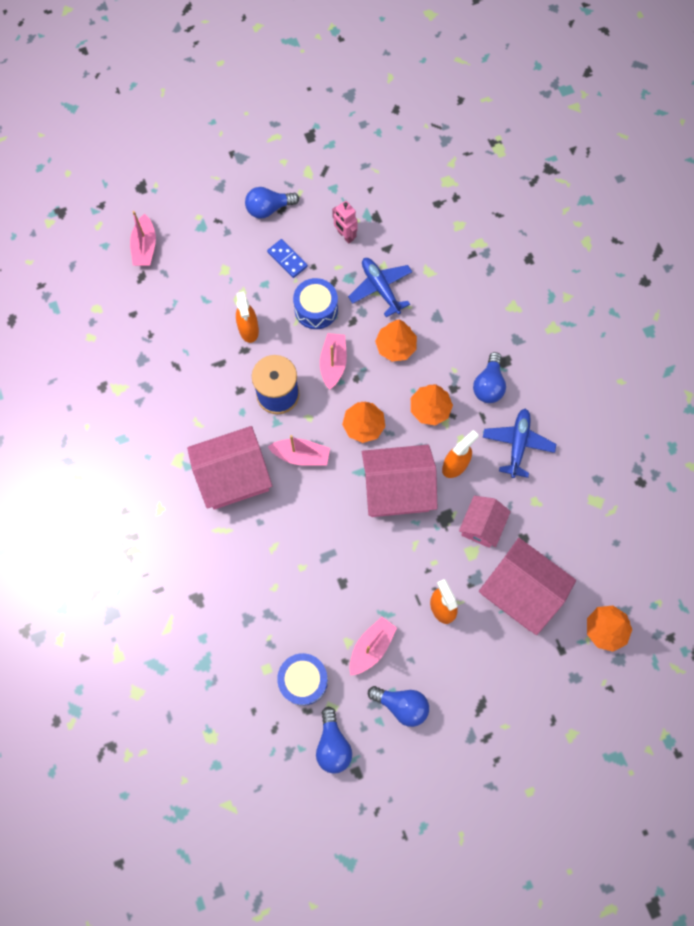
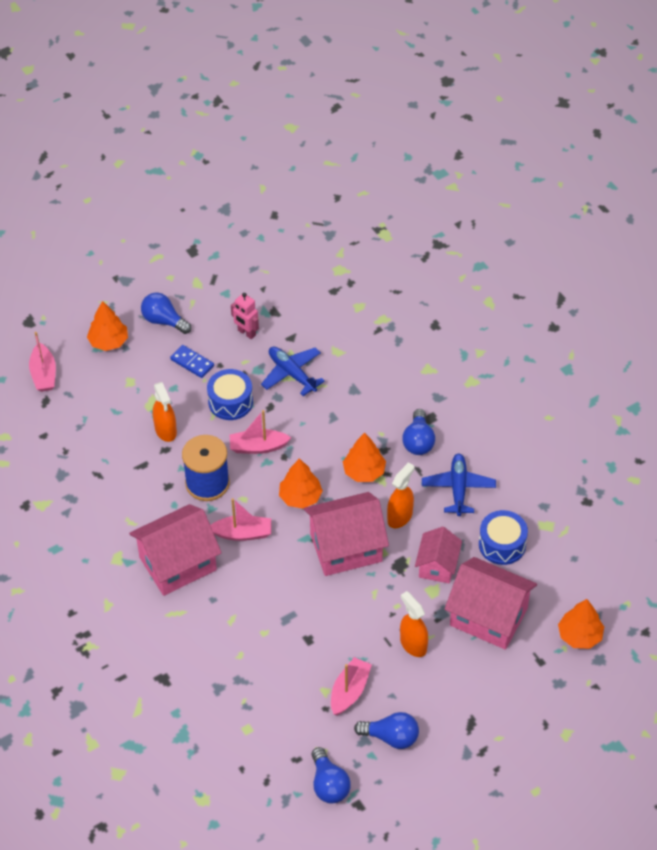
camera: 10 degrees left, 20 degrees down
(269, 208) = (164, 321): blue light bulb -> blue light bulb turned 60 degrees clockwise
(303, 680) = (287, 732): blue drum -> blue drum (502, 544)
(333, 363) = (258, 447): pink boat -> pink boat turned 90 degrees counterclockwise
(395, 346) = (318, 422): orange tree -> orange tree (108, 341)

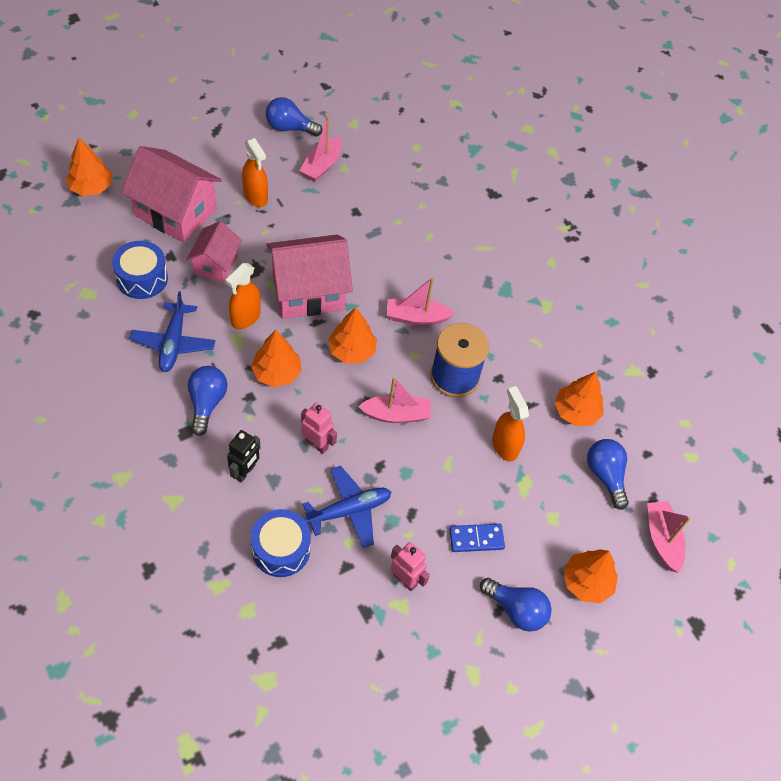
camera: 175 degrees right, 5 degrees up
(101, 463) = (576, 411): none -> orange tree
(177, 563) = (484, 294): pink house -> none
(192, 363) = (476, 539): blue domino -> blue domino turned 45 degrees counterclockwise
(230, 402) = (427, 477): blue drum -> blue drum (281, 549)
(292, 374) = (349, 510): blue plane -> blue plane turned 75 degrees counterclockwise
(322, 418) = (317, 444): none -> pink robot
(329, 784) = (348, 101): blue light bulb -> blue light bulb (605, 475)
(377, 393) = (245, 472): none -> black robot

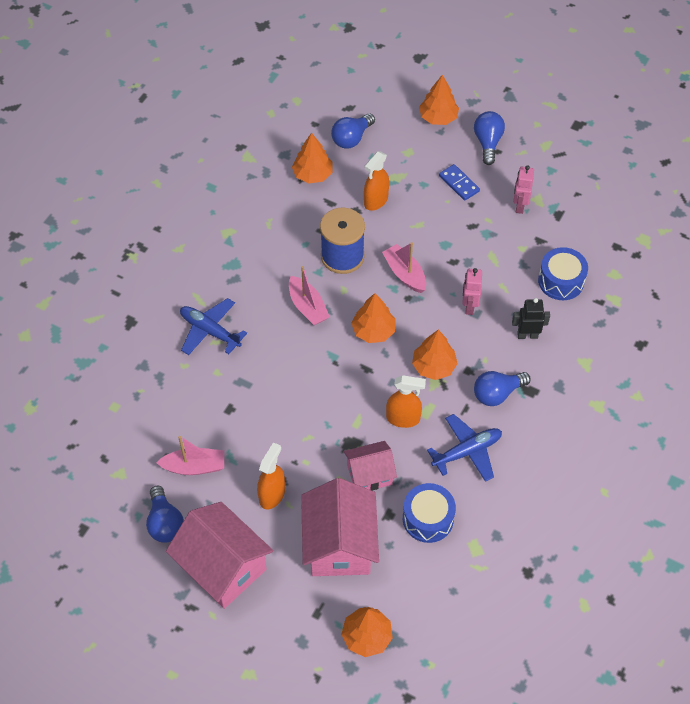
camera: 115 degrees left, 0 degrees up
(308, 292) = (342, 391): pink house -> pink house (223, 567)
(349, 510) = (501, 260): blue plane -> blue plane (210, 331)
(662, 539) = (374, 93): pink boat -> none

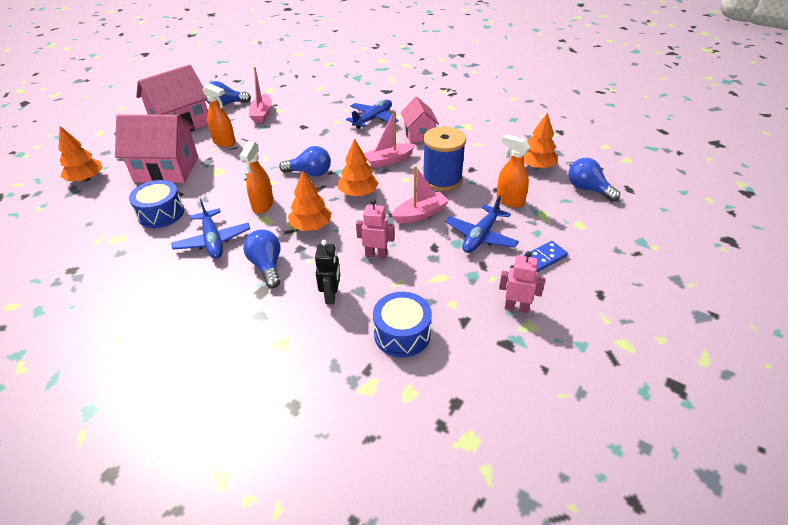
camera: 95 degrees right, 15 degrees down
(369, 475) = (218, 185): pink house -> pink house (419, 134)
(433, 226) = (481, 236): none -> blue plane
(438, 117) = (639, 249): orange tree -> none
(487, 143) = (612, 288): blue light bulb -> blue light bulb (310, 173)

